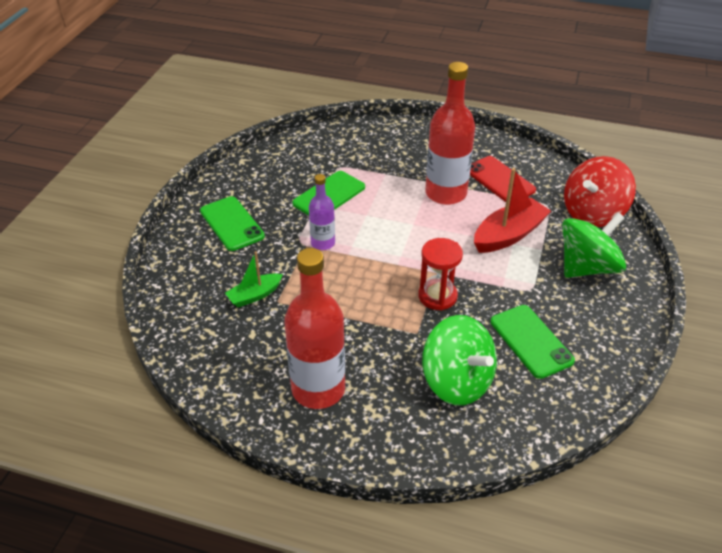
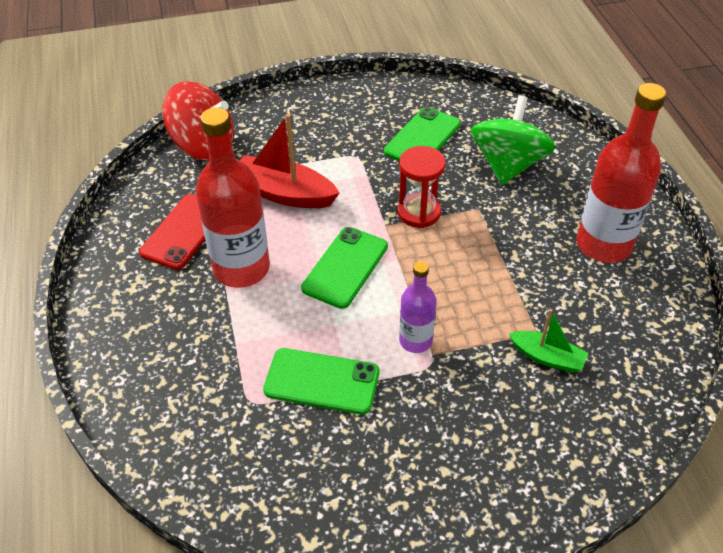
camera: 120 degrees left, 5 degrees up
(232, 224) = (456, 459): green phone -> green phone (345, 267)
(587, 267) = (295, 130): green spinning top -> none

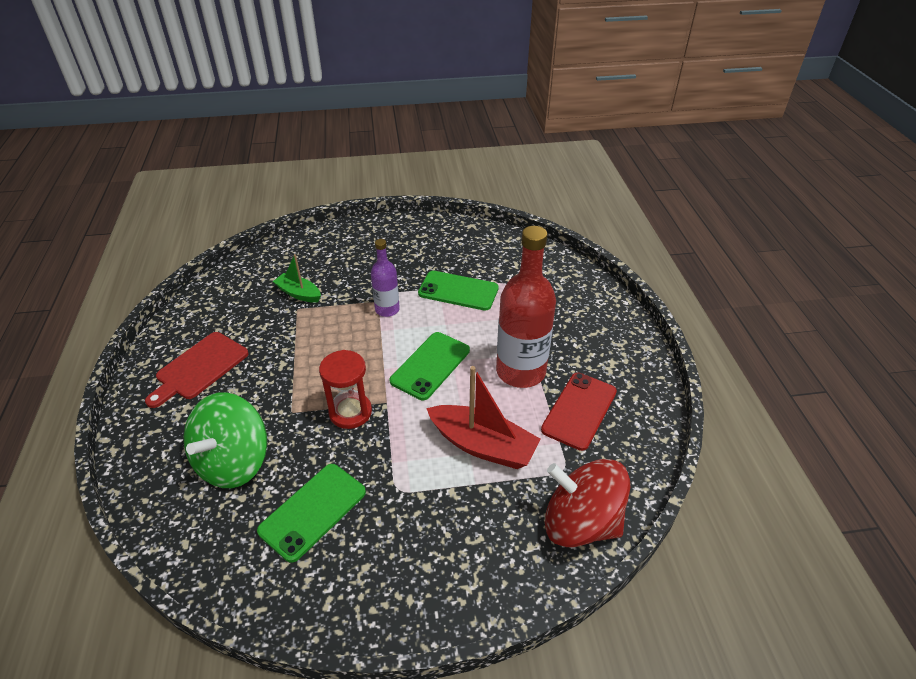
camera: 175 degrees left, 5 degrees down
(603, 244) = (199, 368): red bottle -> red cutting board

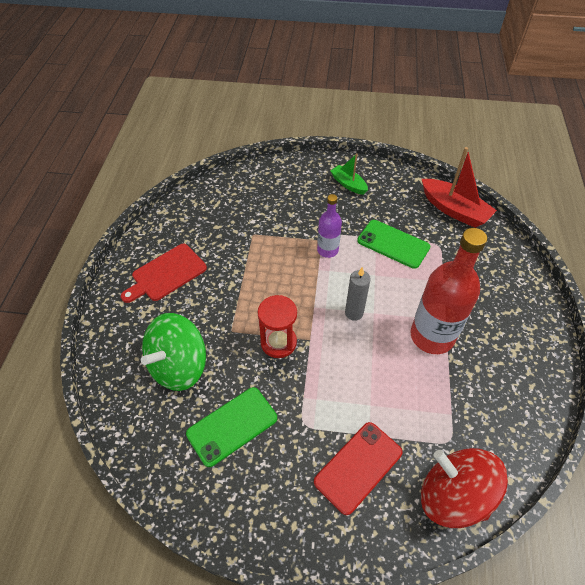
camera: 15 degrees right, 10 degrees up
(299, 293) = (257, 220): green boat -> green boat (348, 184)
(430, 365) = (354, 313): green phone -> grey candle
(483, 445) = (383, 400): red boat -> red boat (454, 210)
(579, 410) = (476, 387): red phone -> red phone (358, 467)

